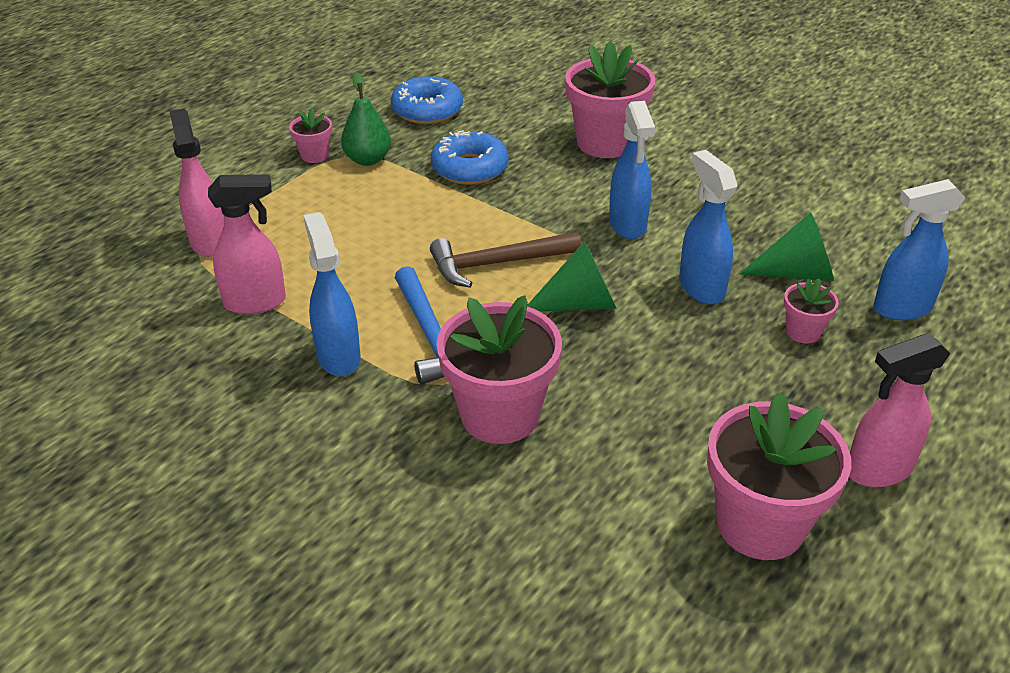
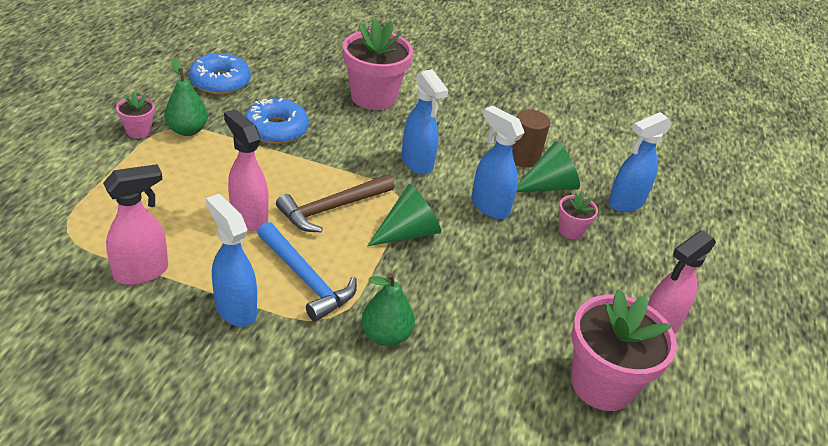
camera: 25 degrees left, 0 degrees up
(209, 241) = (74, 222): pink spray bottle -> pink spray bottle (248, 217)
(500, 415) = (386, 335): pink flower pot -> green pear
(776, 234) = (523, 158): none -> brown cylinder

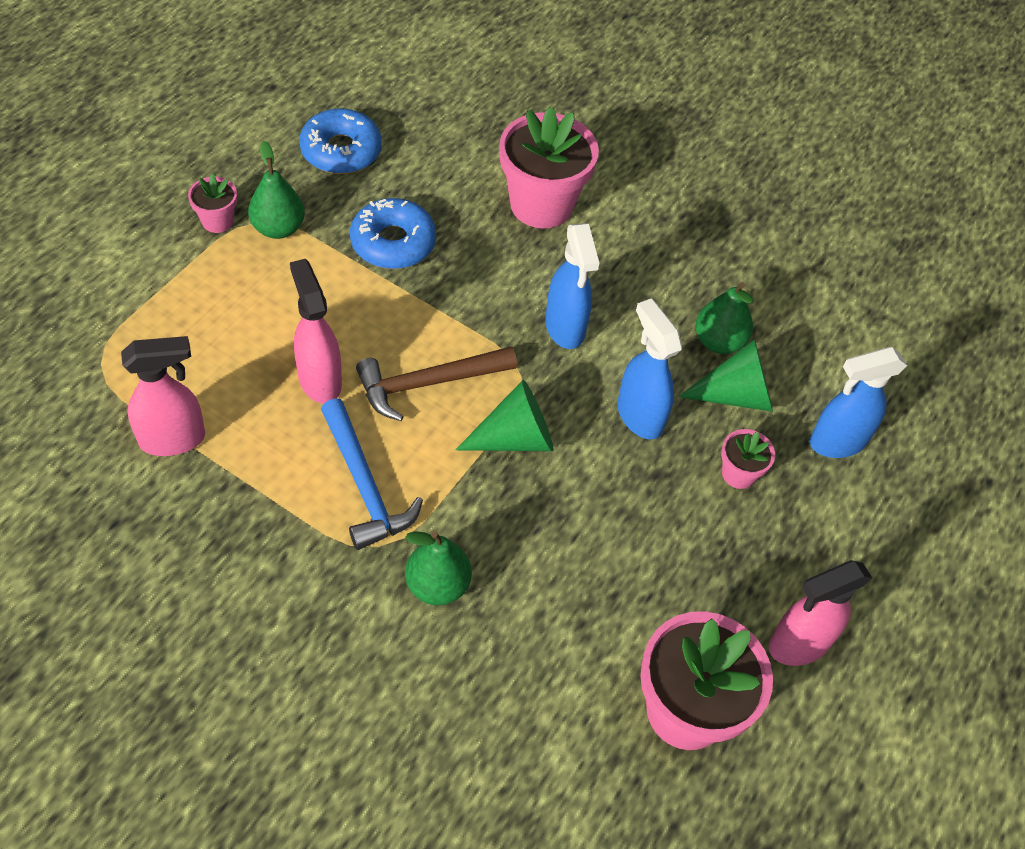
camera: 15 degrees right, 15 degrees up
(235, 309) = (268, 512): blue spray bottle -> none
(523, 158) = (718, 341): brown cylinder -> green pear

